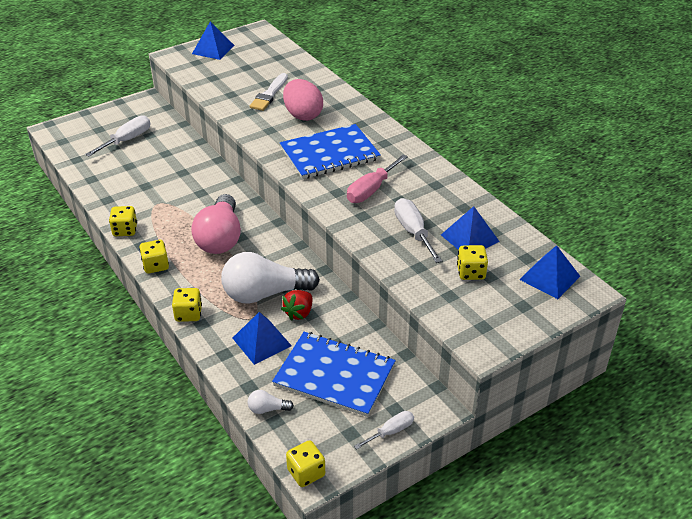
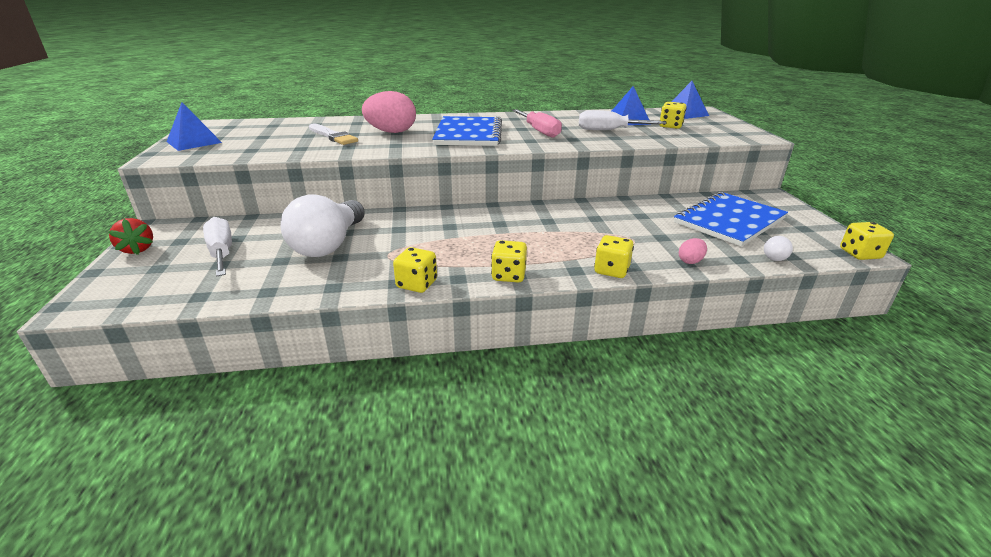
camera: 65 degrees left, 10 degrees down
(220, 238) = (492, 232): pink light bulb -> none
(227, 356) = (690, 261): none -> pink egg
(261, 342) = (673, 241): blue pyramid -> none
(265, 294) = (600, 228): white light bulb -> white light bulb (329, 244)
(299, 313) = (637, 219): red strawberry -> red strawberry (137, 249)
(391, 432) = (801, 214): white screwdriver -> none

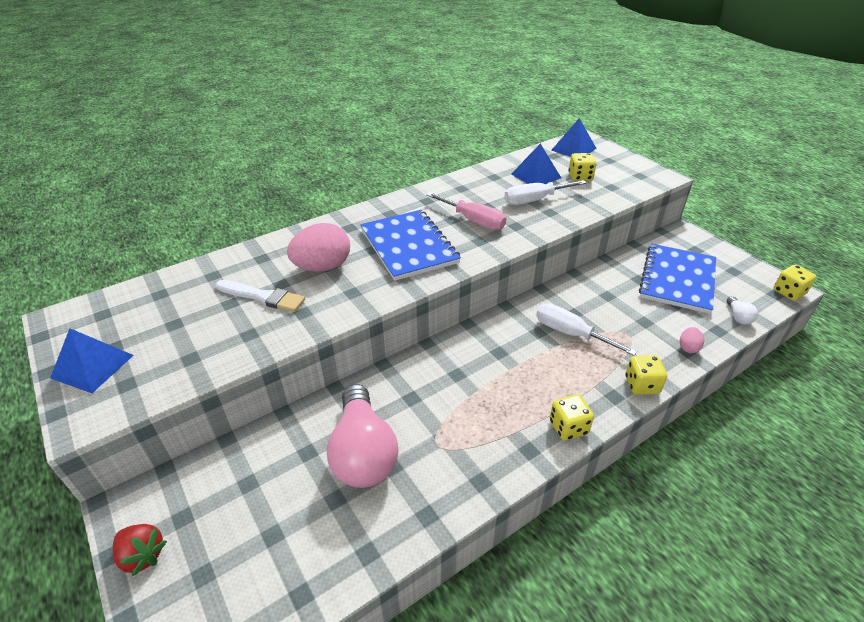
camera: 25 degrees left, 10 degrees up
(222, 252) = (255, 515): white screwdriver -> white screwdriver (570, 333)
(329, 244) = (363, 452): white light bulb -> pink light bulb
(417, 284) = (501, 475): yellow dice -> none

